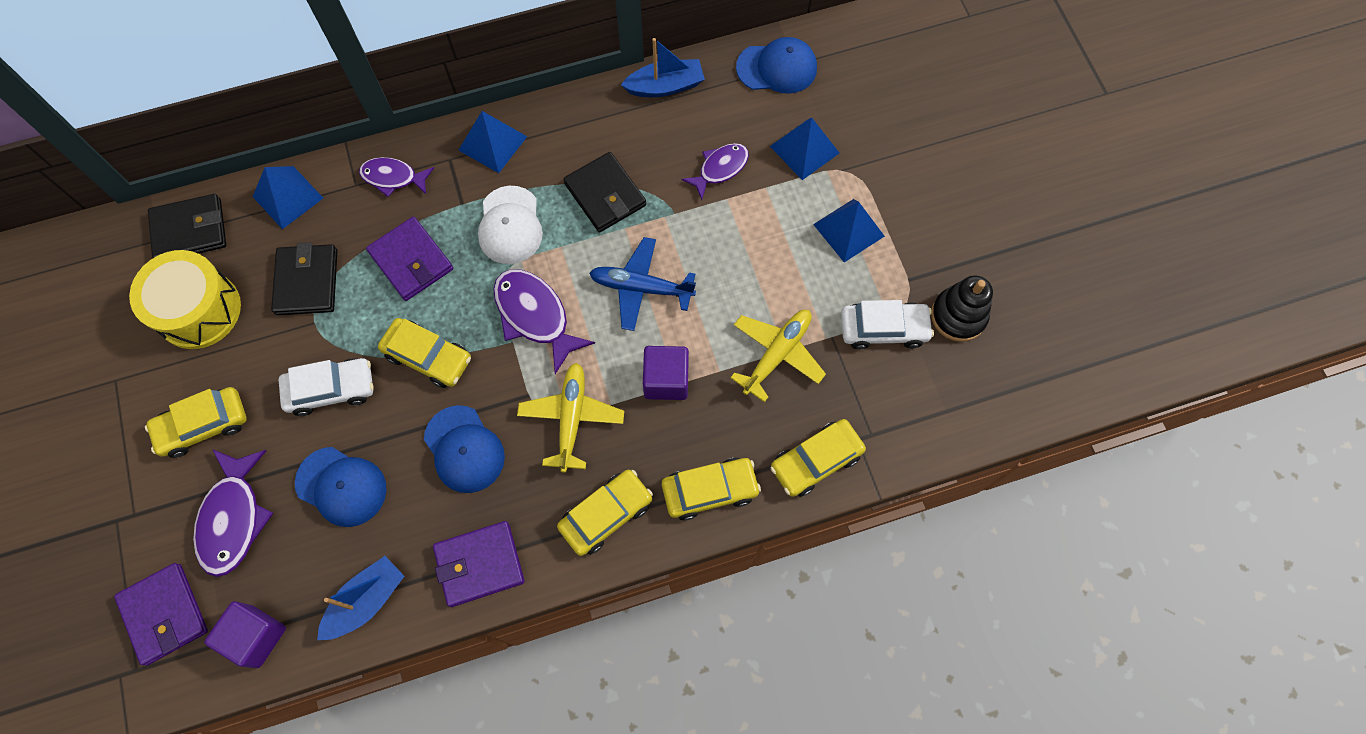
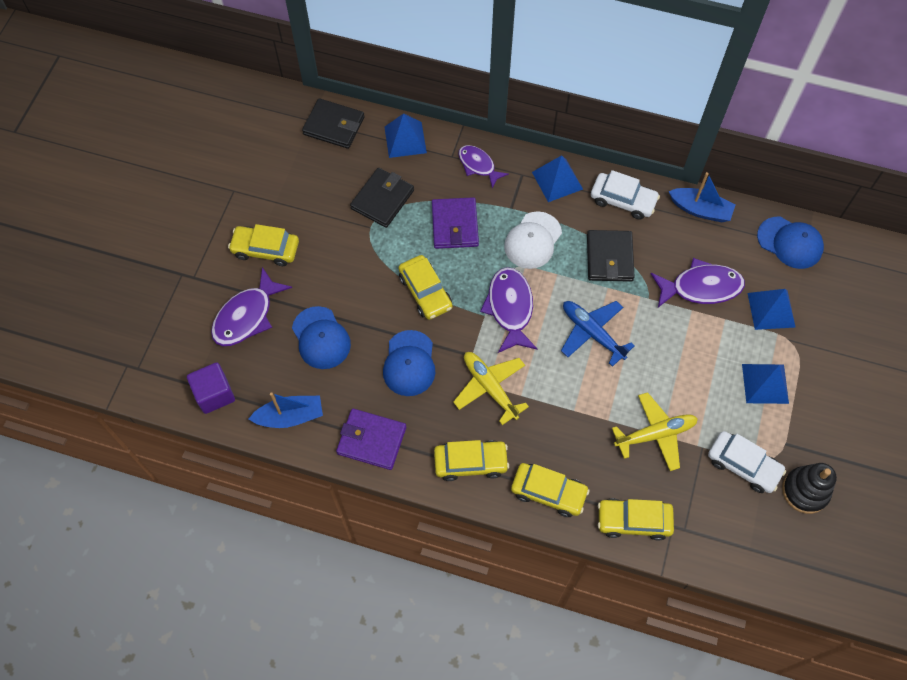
camera: 35 degrees right, 5 degrees down
(164, 614) = (173, 347): purple wallet -> none
(199, 310) = (308, 178): yellow drum -> none
(331, 389) = (353, 275): white car -> white car (623, 200)
(571, 418) = (489, 387): yellow plane -> yellow plane turned 75 degrees counterclockwise
(666, 380) = (568, 403): purple cube -> none
(720, 169) = (701, 287): purple fish -> purple fish, size x1.56

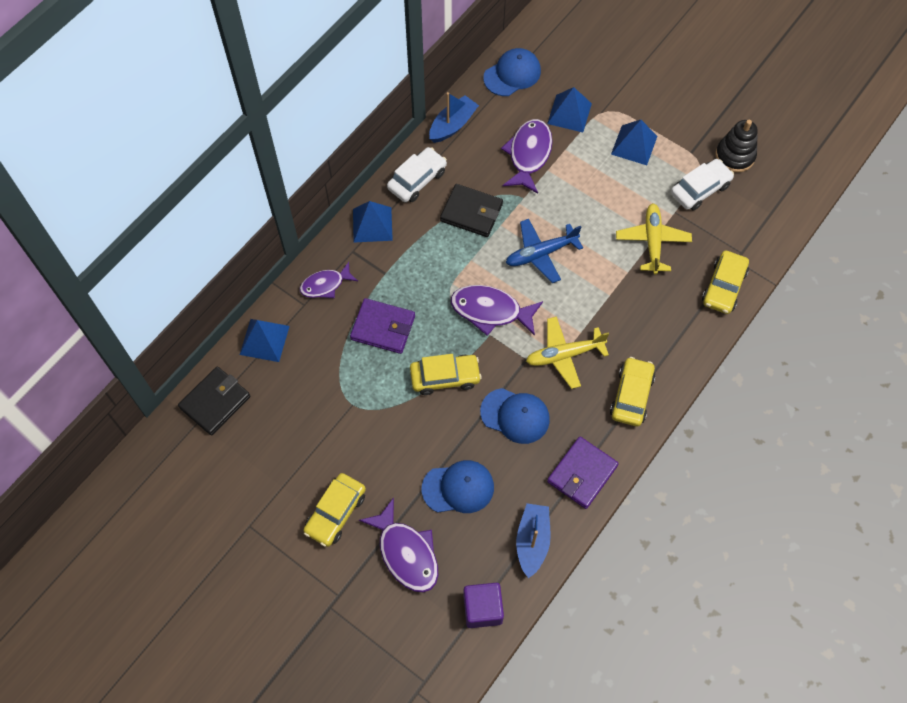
camera: 70 degrees left, 0 degrees up
(382, 199) = (325, 383): black wallet -> none
(533, 240) = (428, 267): white cap -> none
(548, 492) = (678, 342): yellow car -> none

